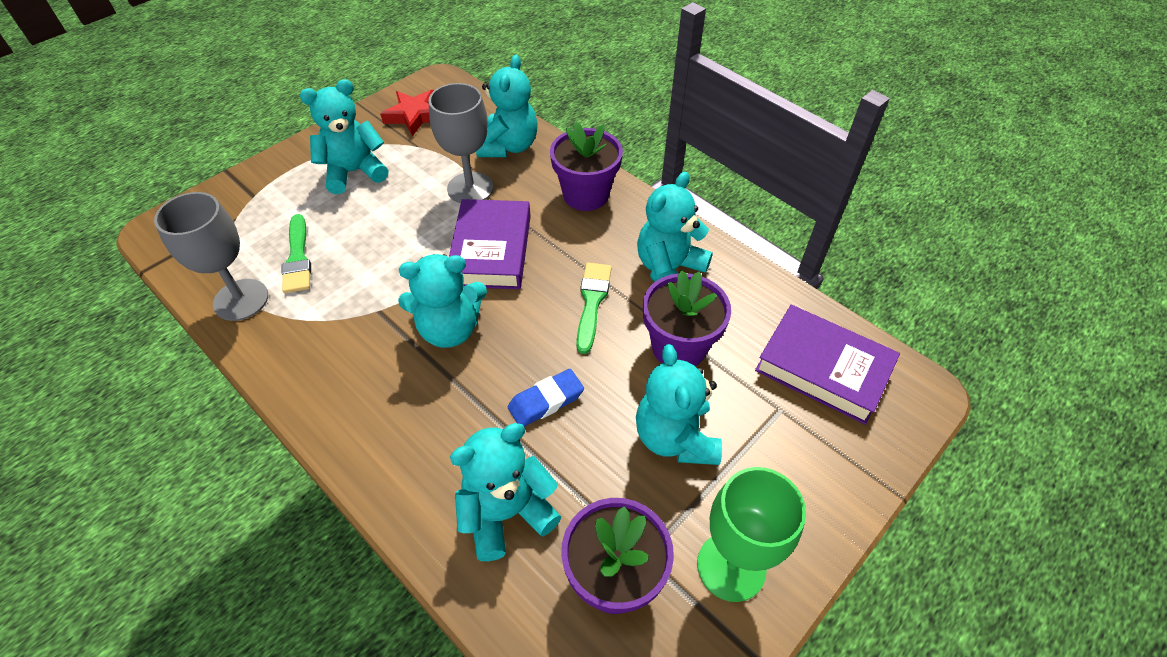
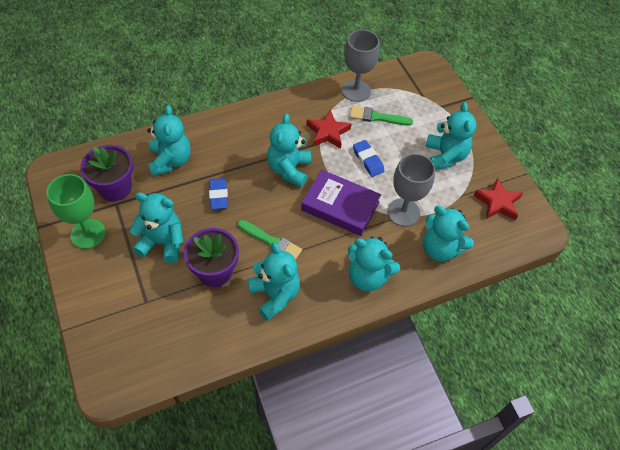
camera: 110 degrees right, 5 degrees up
(352, 306) = (328, 132): none -> red star
(393, 245) = (368, 160): none -> blue eraser
(586, 195) = (367, 276): purple flower pot -> turquoise teddy bear
(823, 368) = (155, 341): purple book -> none

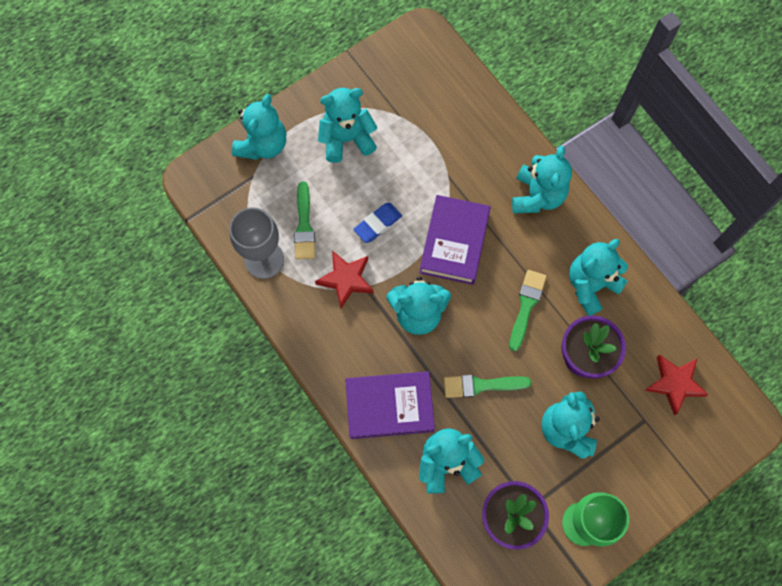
camera: 100 degrees left, 15 degrees up
(218, 195) = (481, 385): blue eraser -> green brush
(224, 137) = (389, 406): none -> purple book
(403, 212) = (442, 173): grey goblet -> none
(440, 248) = (478, 129): turquoise teddy bear -> turquoise teddy bear (263, 145)
(498, 202) = (399, 77): red star -> red star (674, 384)

